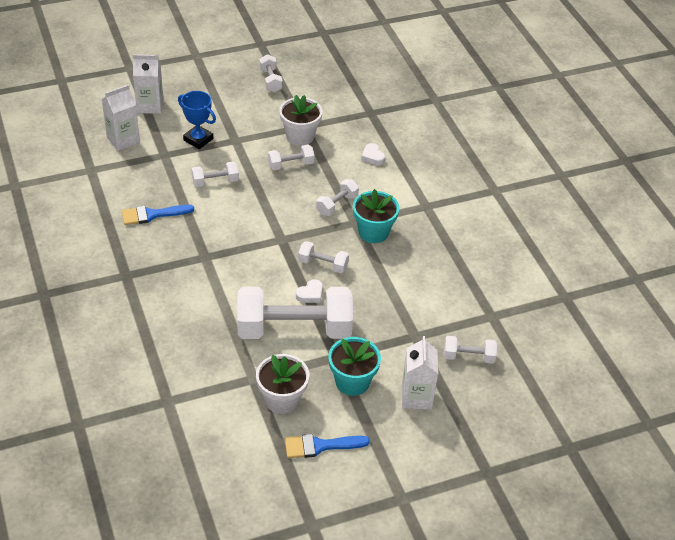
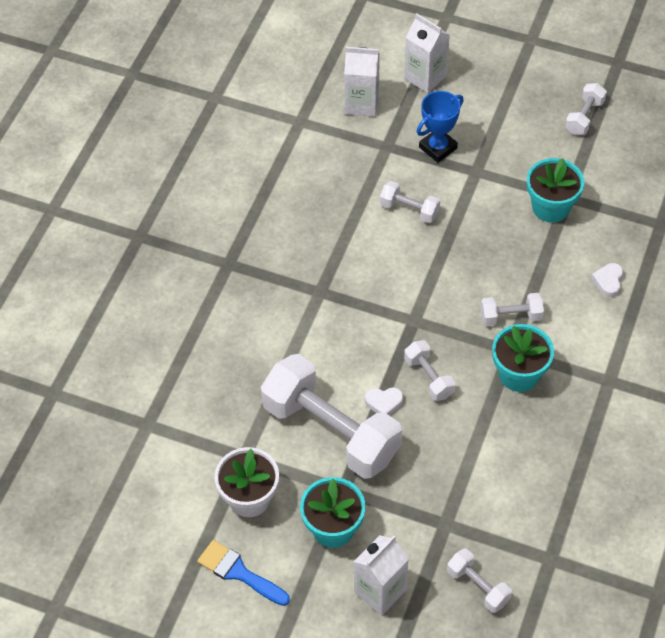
camera: 45 degrees right, 10 degrees up
(152, 215) = (312, 210): blue brush -> none
(198, 139) = (438, 148): blue trophy -> blue trophy turned 60 degrees clockwise
(290, 165) = (507, 237): white dumbbell -> none
(300, 136) = (551, 207): white flower pot -> turquoise flower pot

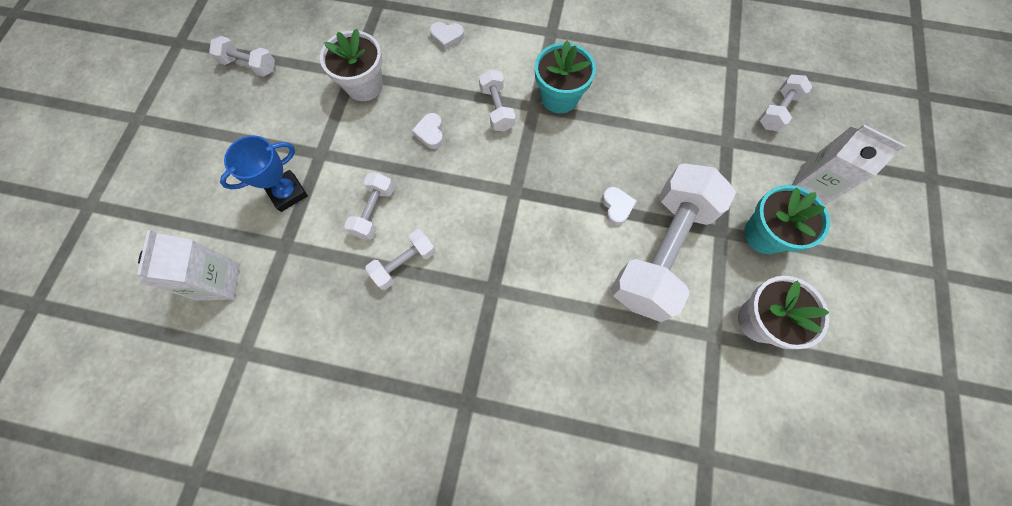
camera: 100 degrees left, 15 degrees up
(239, 572) = (843, 316): blue brush -> none
(425, 77) = (182, 217): white carton -> none
(429, 377) = (579, 170): white dumbbell -> white dumbbell (404, 263)
(438, 148) = (287, 193): blue trophy -> blue trophy turned 75 degrees counterclockwise
(488, 258) = (430, 133): none -> white heart
(551, 207) = (364, 86): turquoise flower pot -> white flower pot

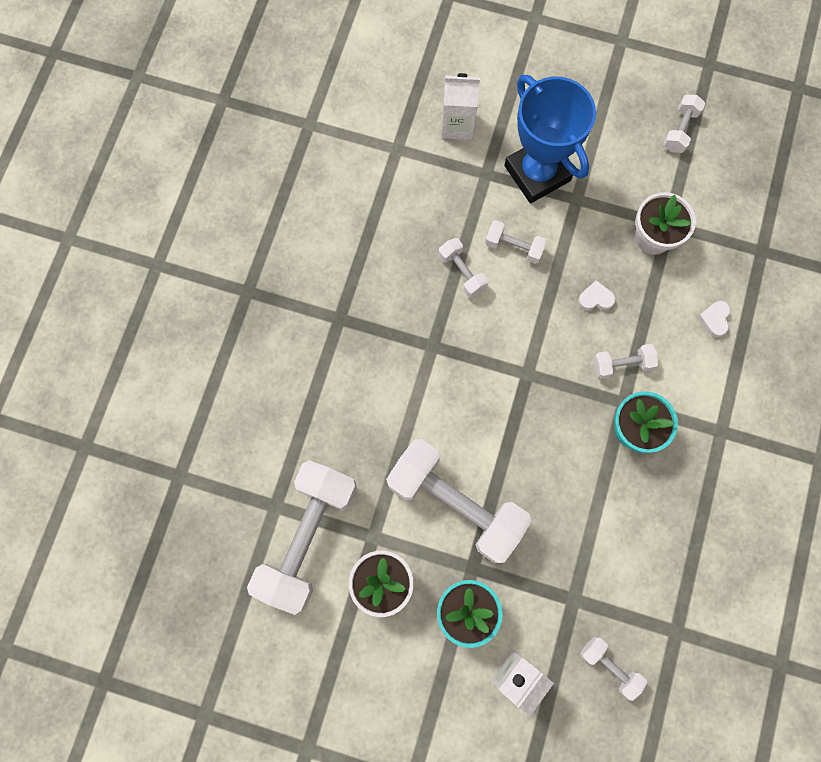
camera: 95 degrees right, 5 degrees up
(287, 193) = (537, 173): blue trophy -> blue trophy, size x1.78
(616, 207) = (505, 469): white heart -> none
(733, 412) = (307, 537): none -> white dumbbell

